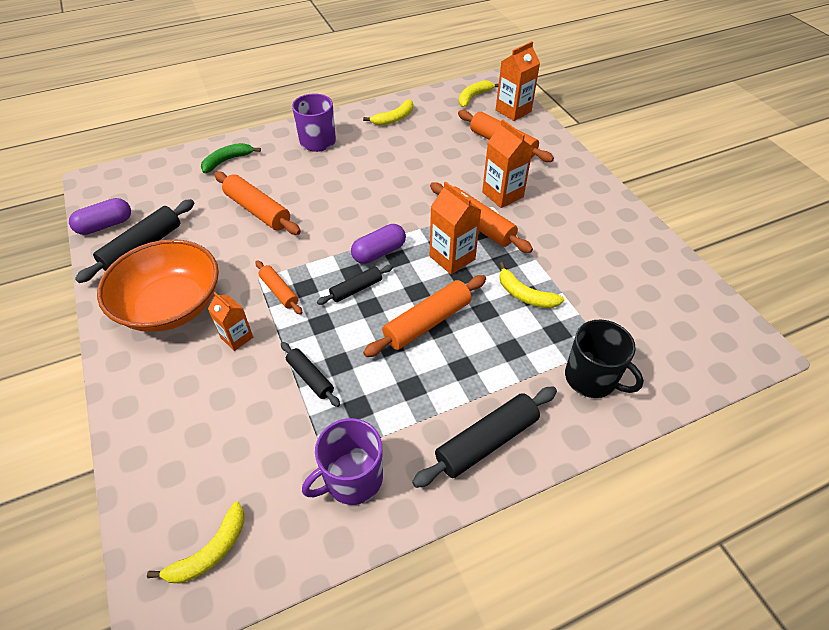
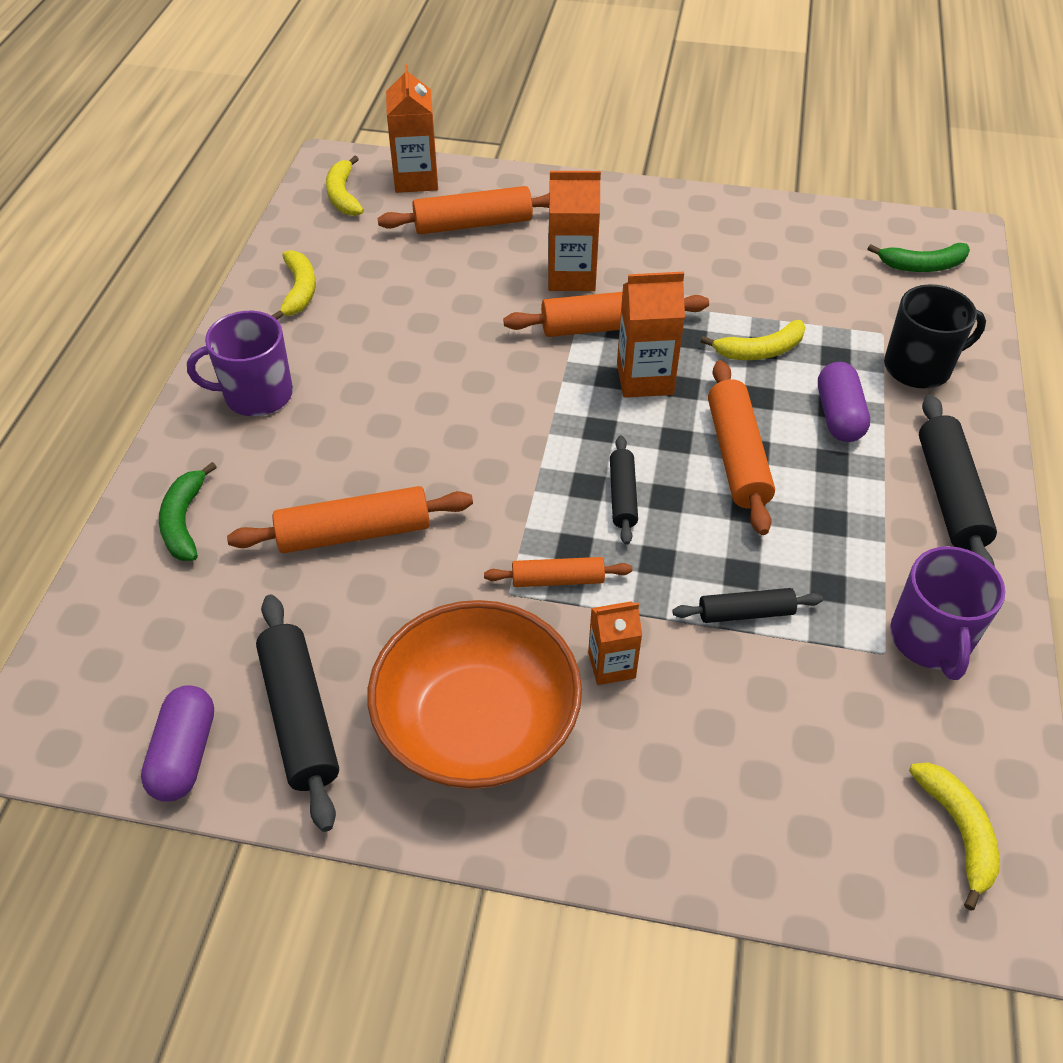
camera: 55 degrees left, 0 degrees up
(379, 252) = (572, 441): purple capsule -> purple capsule (838, 415)
(697, 340) = (922, 266): none -> green banana

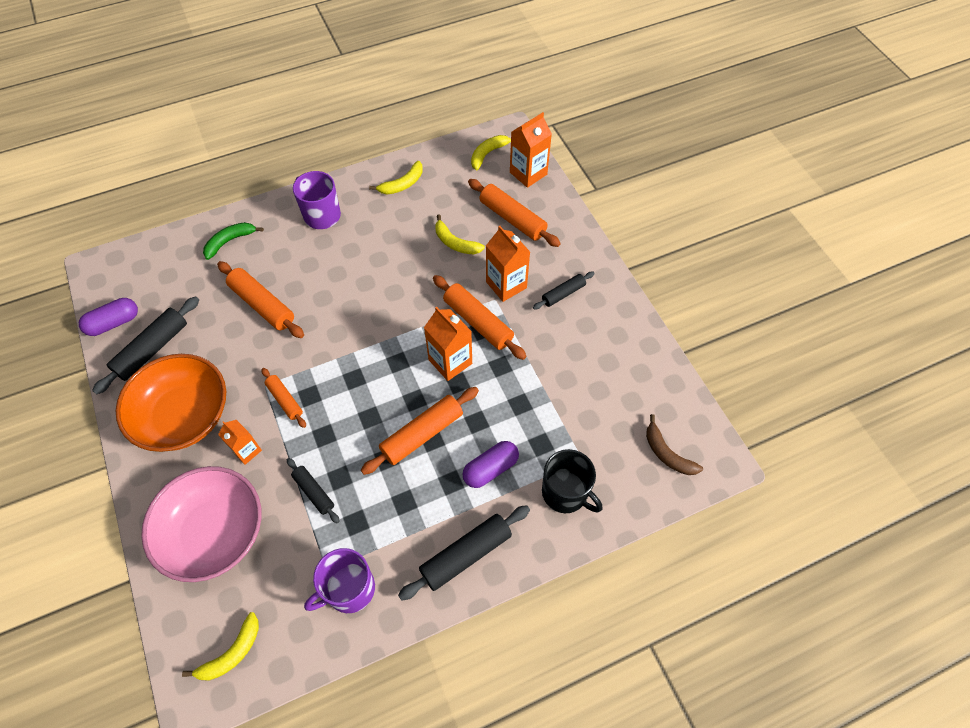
camera: 55 degrees right, 10 degrees up
(622, 496) = (357, 397): black rolling pin -> black rolling pin (563, 294)
(731, 769) = (214, 532): none -> pink bowl
(760, 351) = (515, 404): yellow banana -> yellow banana (455, 243)
(922, 266) = (667, 453): green banana -> brown banana

